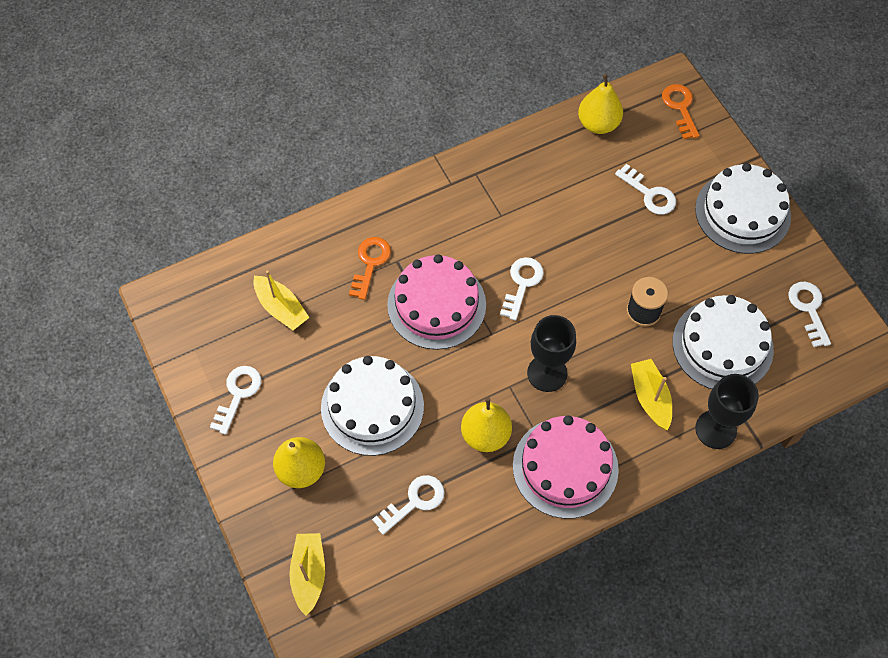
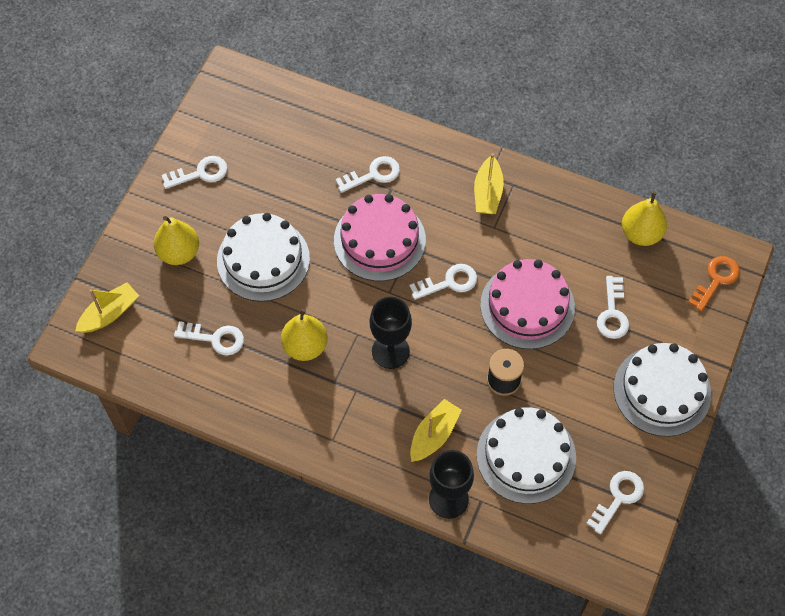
camera: 50 degrees right, 0 degrees up
(281, 308) = (287, 148): yellow boat -> yellow boat (487, 193)
(370, 263) = (373, 174): orange key -> white key
(565, 467) = (325, 416): pink cake -> pink cake (527, 306)

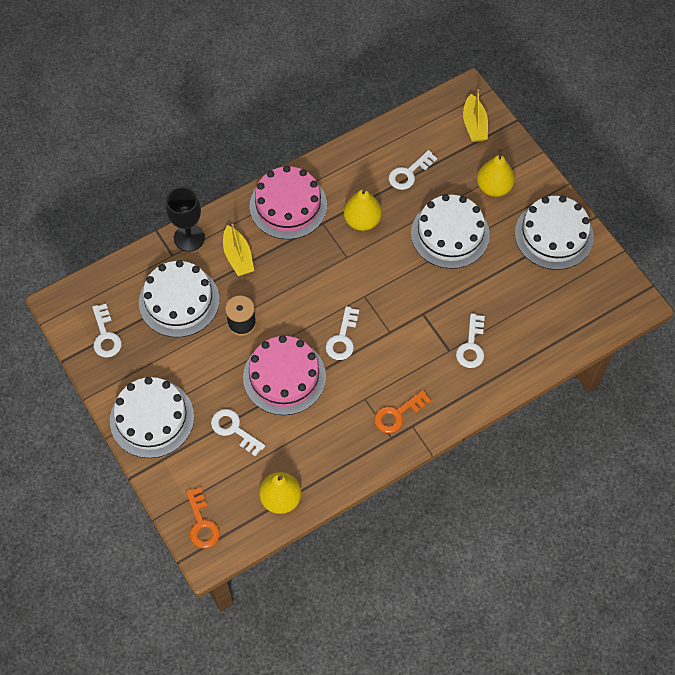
camera: 125 degrees right, 0 degrees up
(200, 173) = (554, 235): white key -> white cake
(379, 240) = (411, 315): pink cake -> pink cake (288, 205)
(390, 351) = (318, 269): black goblet -> none
(487, 193) = (397, 414): yellow boat -> orange key

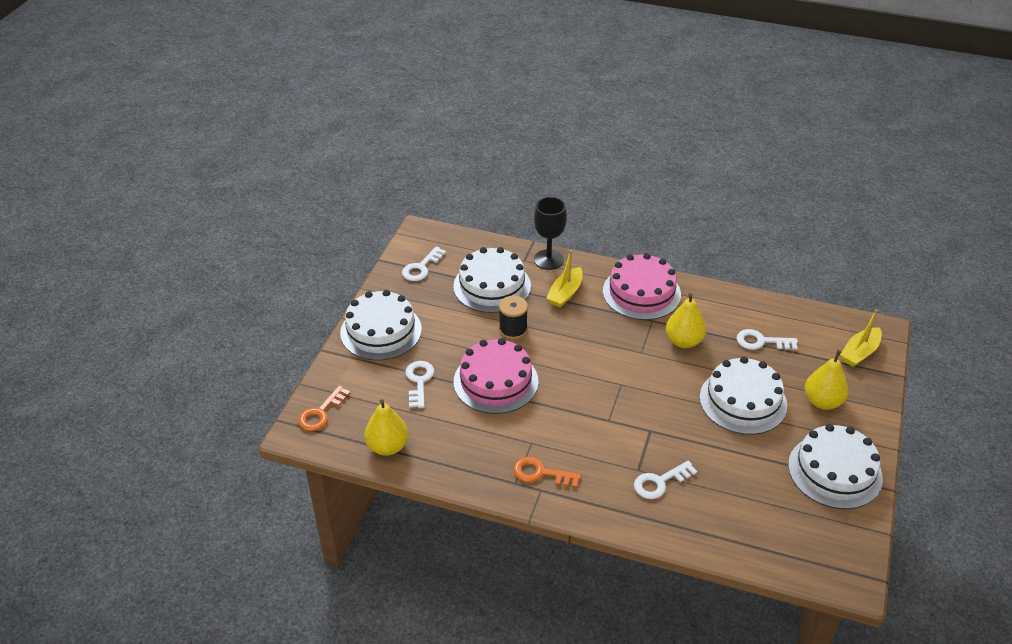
camera: 50 degrees right, 20 degrees down
(342, 338) = (568, 395): white key -> none

